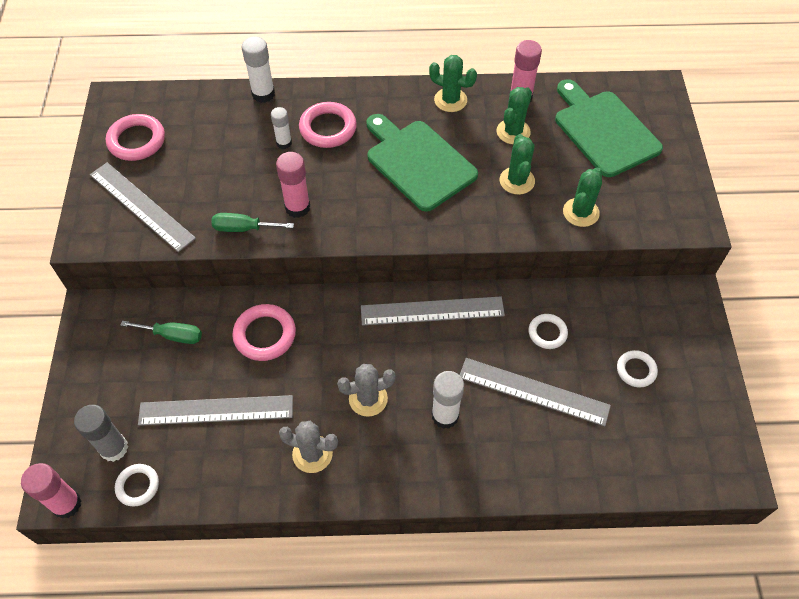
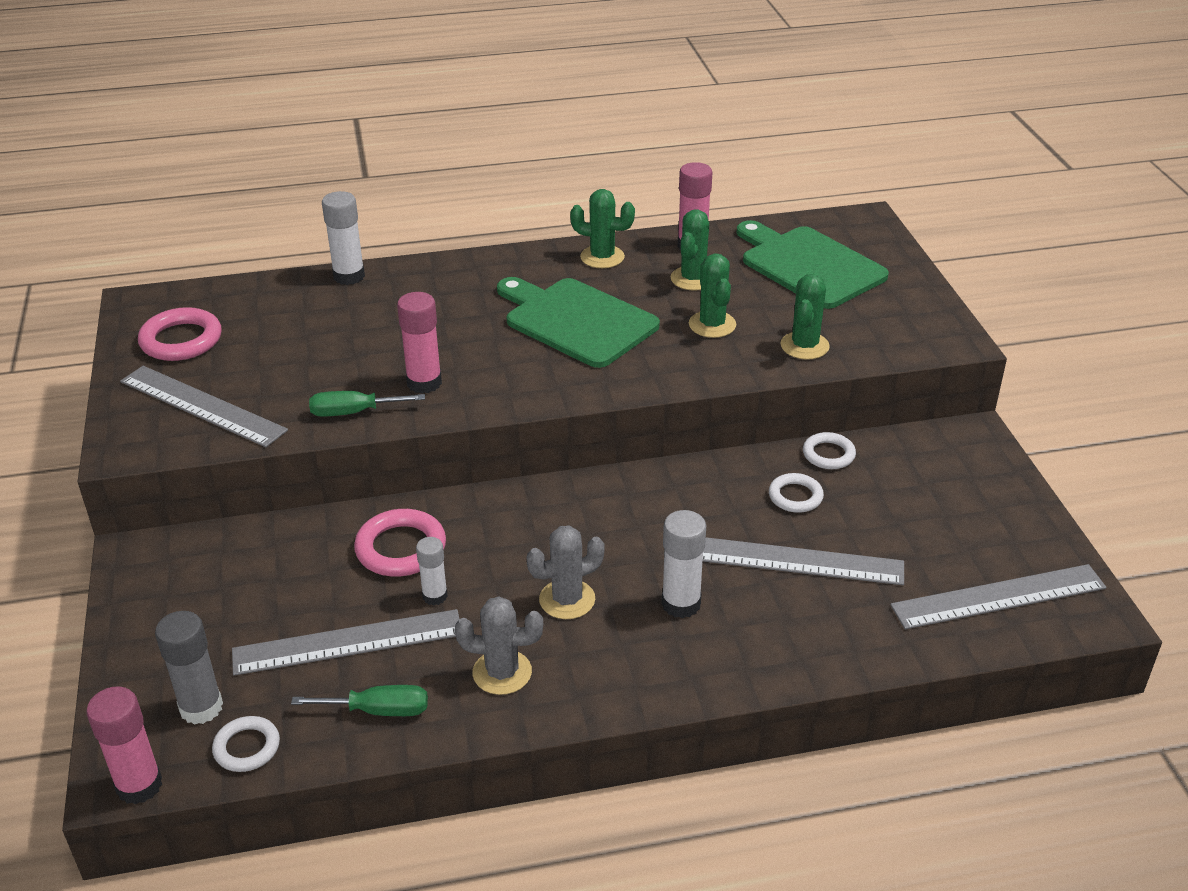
camera: 10 degrees left, 20 degrees down
(173, 335) = (265, 566): green screwdriver -> green screwdriver (378, 710)
(284, 143) = (389, 321): white glue stick -> white glue stick (435, 596)
(328, 128) = (446, 300): pink ring -> none
(432, 311) = (631, 493): grey ruler -> grey ruler (998, 596)
(636, 370) = (926, 520): white ring -> white ring (828, 454)

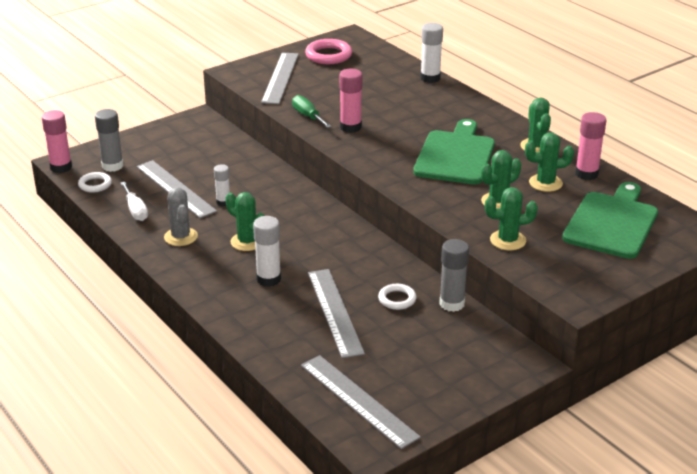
camera: 65 degrees right, 5 degrees down
(378, 710) = (135, 210): green screwdriver -> white screwdriver
(401, 548) = (252, 182): pink ring -> none
(567, 599) = (247, 242): grey cactus -> green cactus
(828, 454) = (452, 304): white ring -> grey glue stick

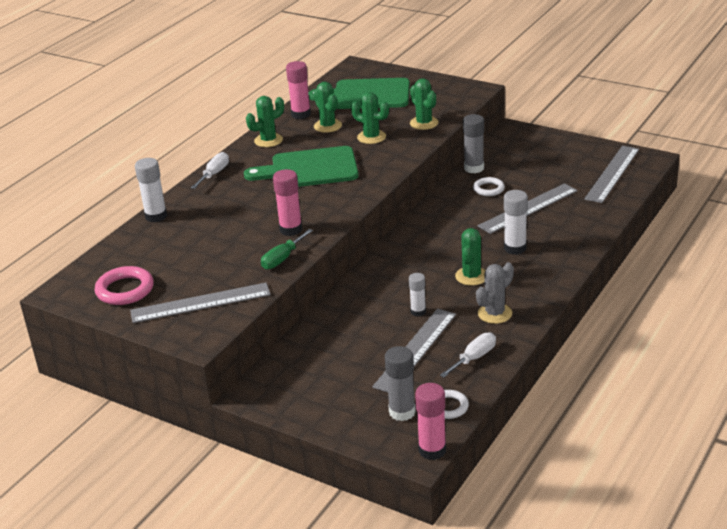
camera: 110 degrees left, 0 degrees up
(486, 111) = (214, 174): none -> white screwdriver

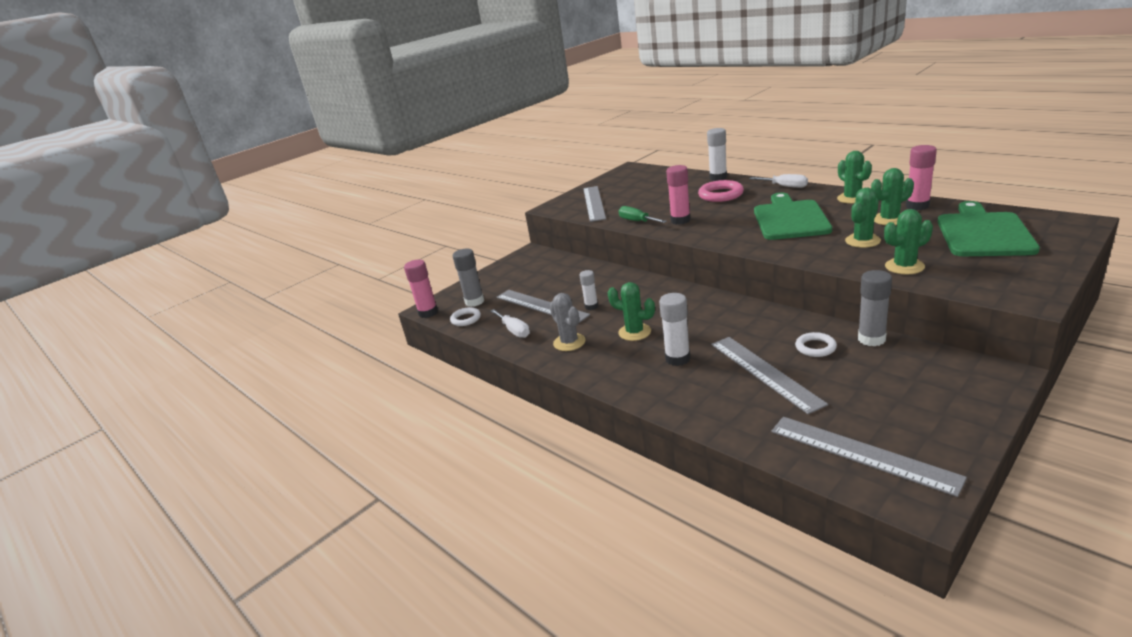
camera: 105 degrees right, 5 degrees down
(125, 290) = (622, 182): pink ring -> pink ring (720, 195)

